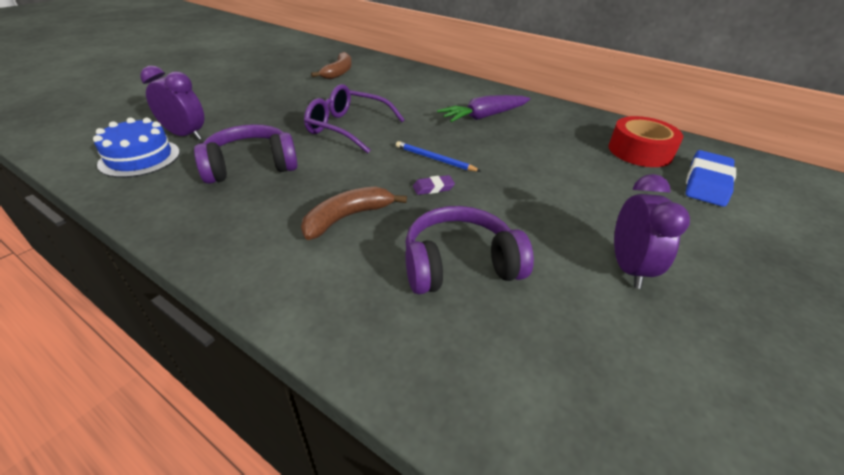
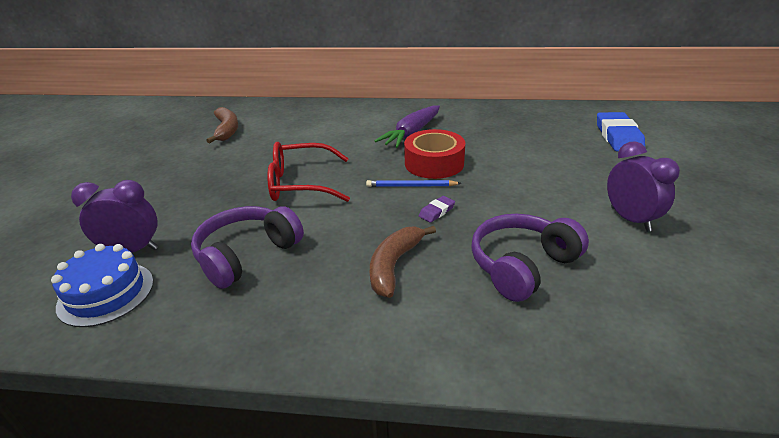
camera: 25 degrees left, 5 degrees down
(347, 128) = (300, 184): purple glasses -> red glasses
(639, 151) = (554, 126): red tape -> red tape (434, 163)

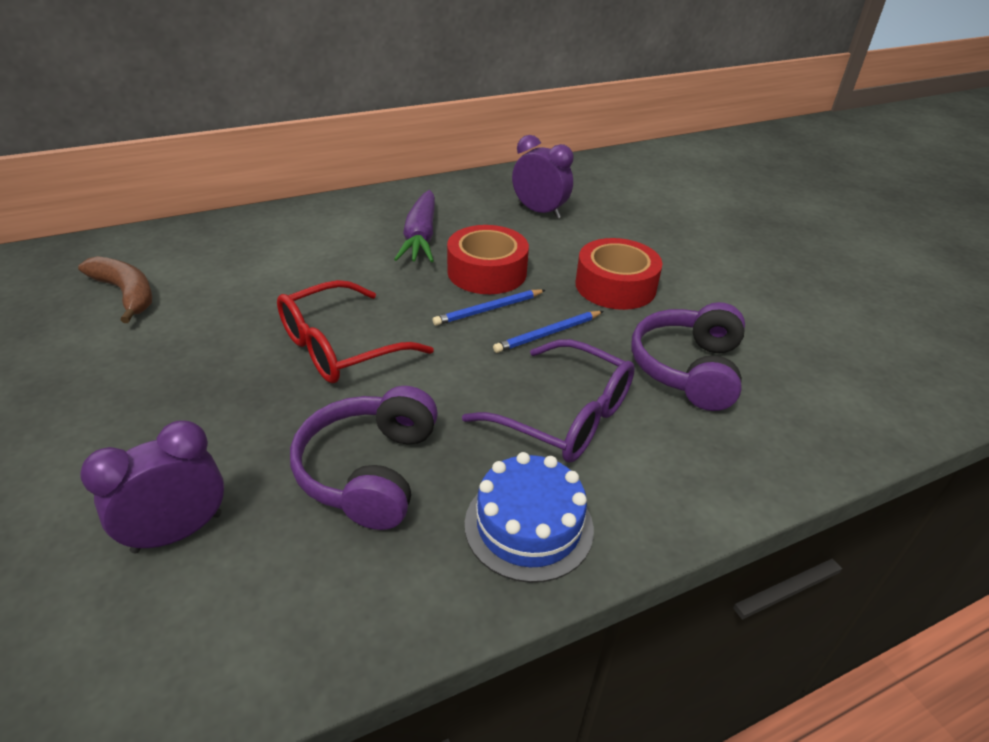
camera: 35 degrees left, 5 degrees up
(106, 293) = (210, 611): blue cake -> blue cake (529, 526)
(394, 265) = (565, 416): brown banana -> purple glasses
(436, 211) = (548, 334): purple eraser -> blue pencil
(521, 194) = (615, 286): none -> red tape
(618, 136) = (647, 192): blue eraser -> none
(630, 219) = (735, 286): purple clock -> purple clock (539, 212)

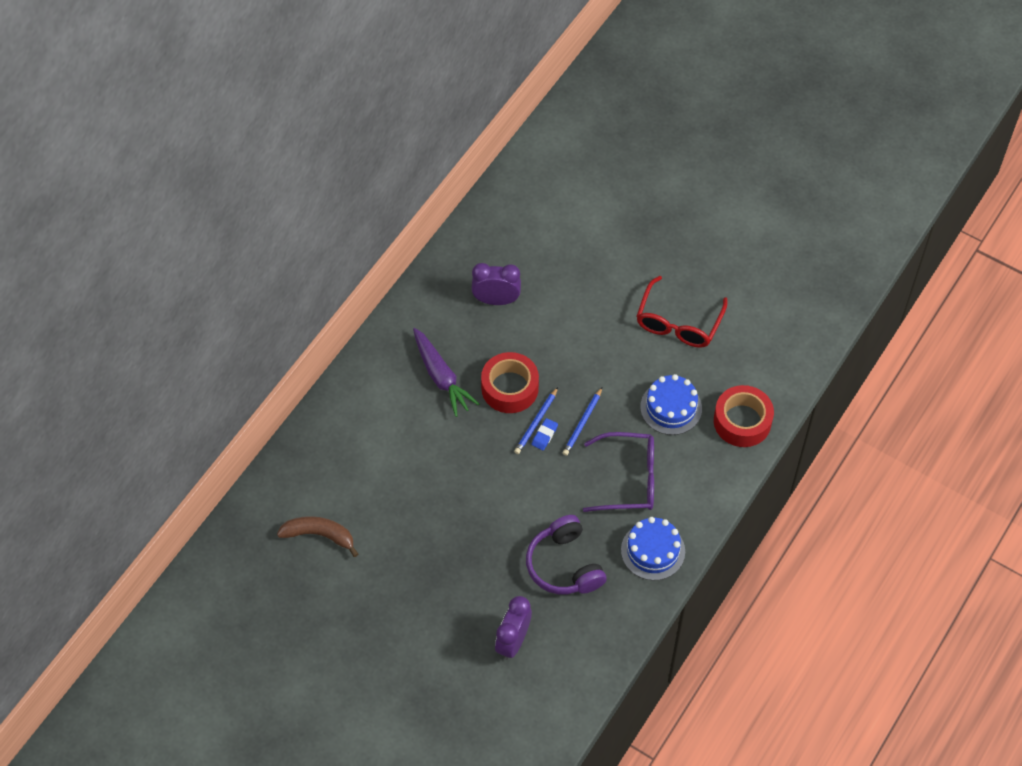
camera: 30 degrees left, 20 degrees up
(340, 347) = (481, 501): red glasses -> red glasses (678, 323)
(487, 324) = (544, 435): none -> blue eraser
(615, 286) = (594, 356): red tape -> red tape (742, 421)
(688, 369) = (671, 407): purple headphones -> blue cake

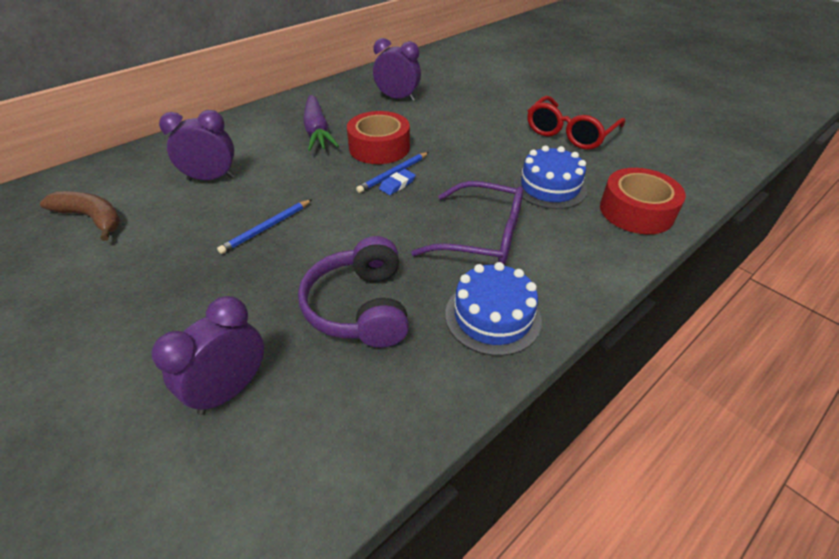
camera: 15 degrees right, 15 degrees down
(383, 466) = (211, 178): none -> purple clock
(582, 423) = (444, 182): blue pencil -> blue pencil (266, 228)

